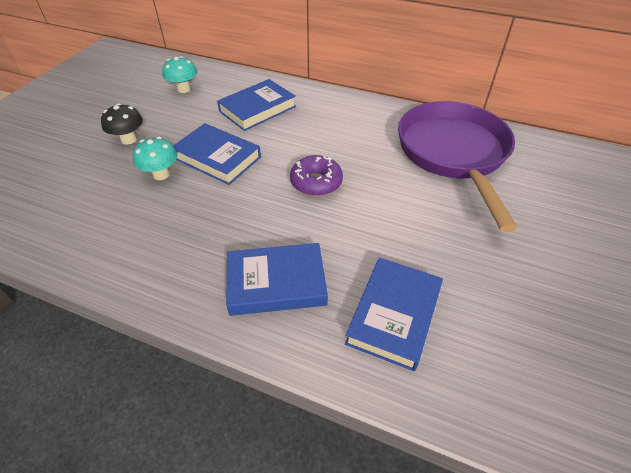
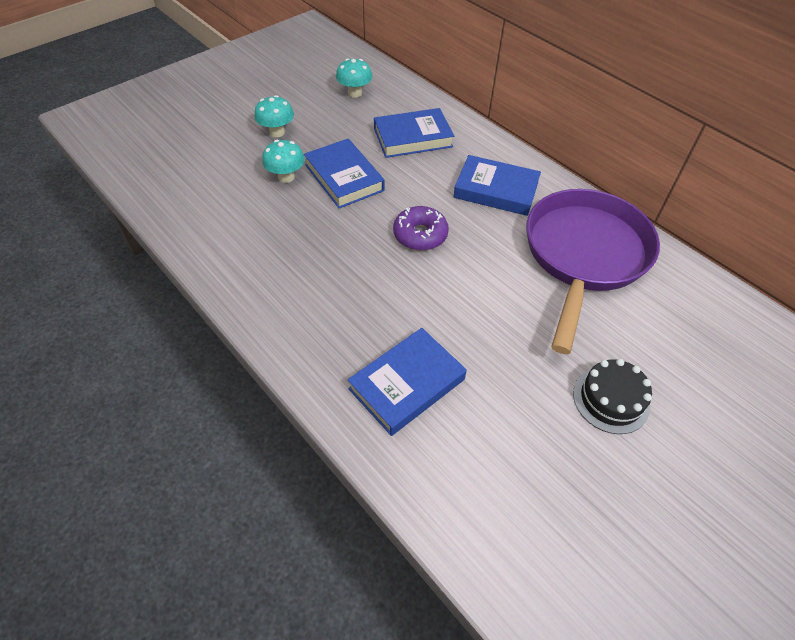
camera: 25 degrees right, 5 degrees up
(128, 139) = (277, 132): black mushroom -> turquoise mushroom
(276, 283) = (325, 314): blue book -> blue book (496, 190)
(557, 255) = (611, 399): none -> black cake

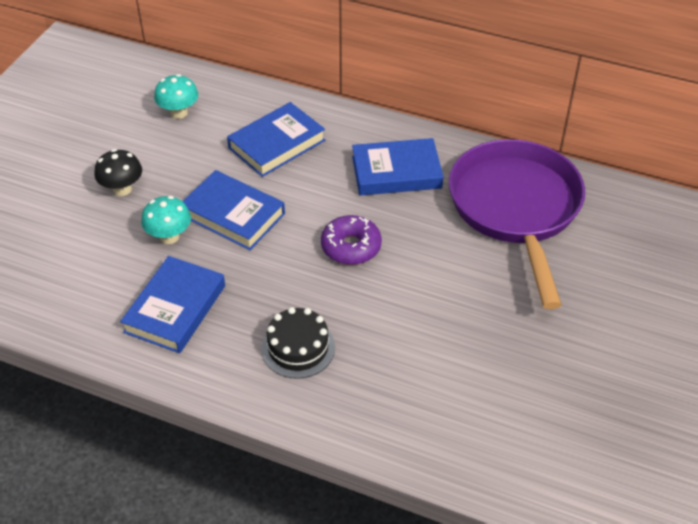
camera: 25 degrees left, 5 degrees down
(277, 132) = (122, 189): turquoise mushroom -> black mushroom
(407, 384) = (429, 395): blue book -> blue book (175, 309)
(611, 399) = (609, 333): black cake -> black cake (298, 348)

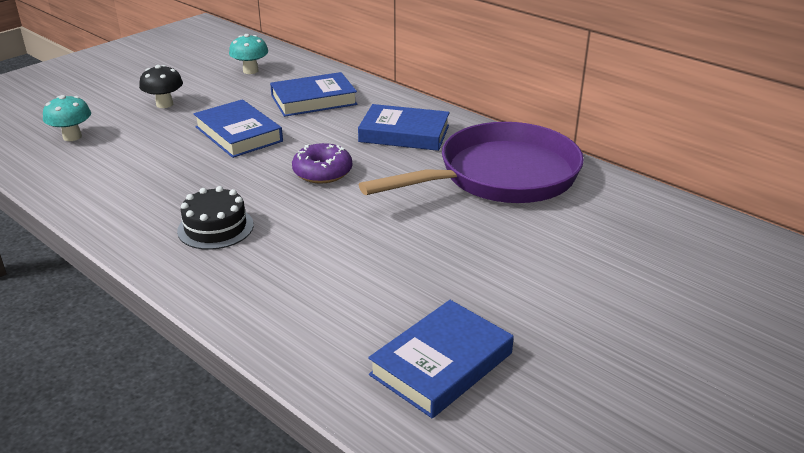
camera: 20 degrees right, 15 degrees down
(169, 237) = (174, 137): turquoise mushroom -> turquoise mushroom (72, 137)
(175, 309) = (135, 181): blue book -> blue book (441, 364)
(516, 209) = (500, 176): purple pan -> purple pan turned 45 degrees clockwise

